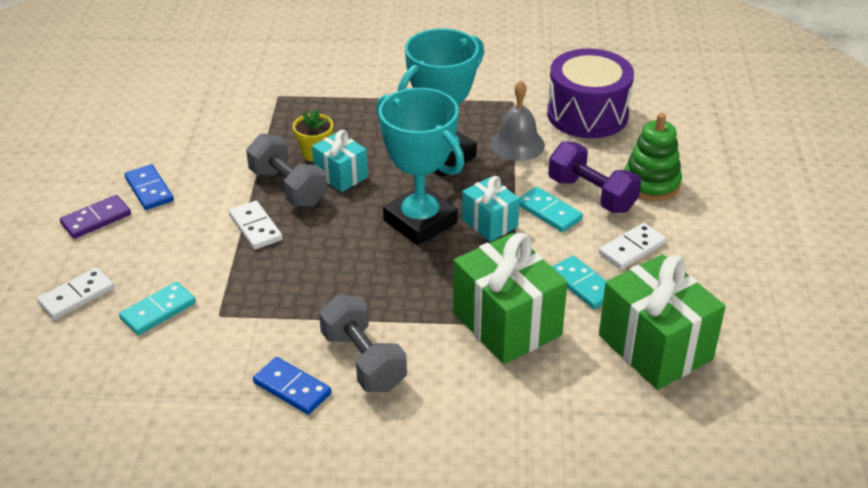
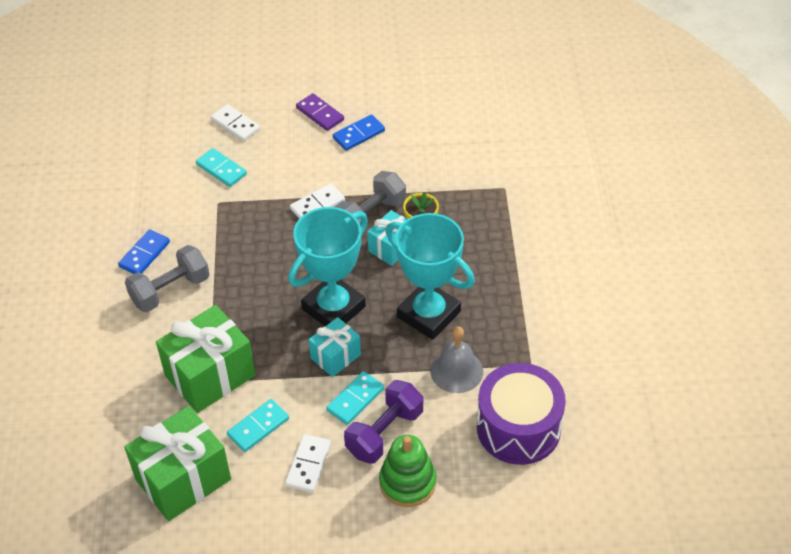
camera: 85 degrees right, 10 degrees up
(632, 249) = (308, 464): white domino -> white domino turned 60 degrees clockwise

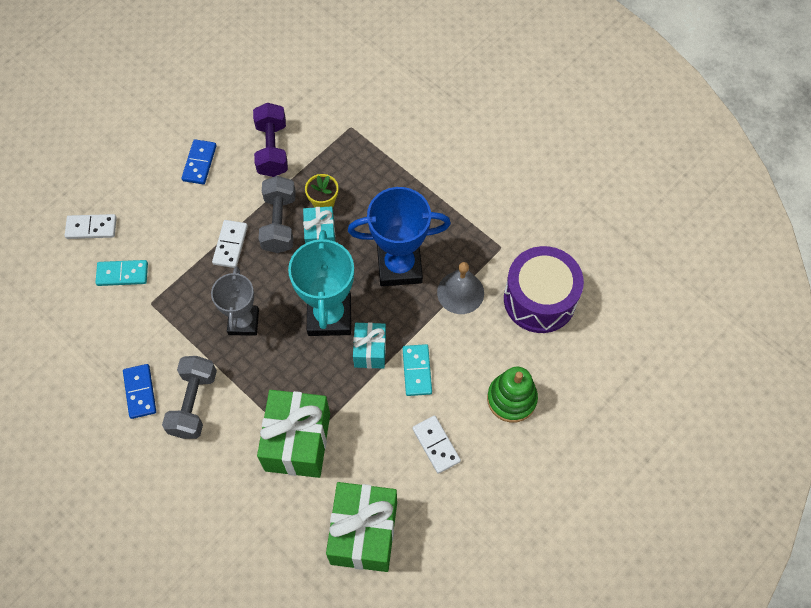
camera: 45 degrees left, 15 degrees up
(258, 427) = (373, 449): turquoise domino -> none
(266, 264) = (243, 322): none -> grey trophy
(320, 114) = (150, 168): purple domino -> none
(384, 432) = (460, 377): purple dumbbell -> purple dumbbell (272, 149)
(428, 314) = (399, 266): turquoise trophy -> blue trophy

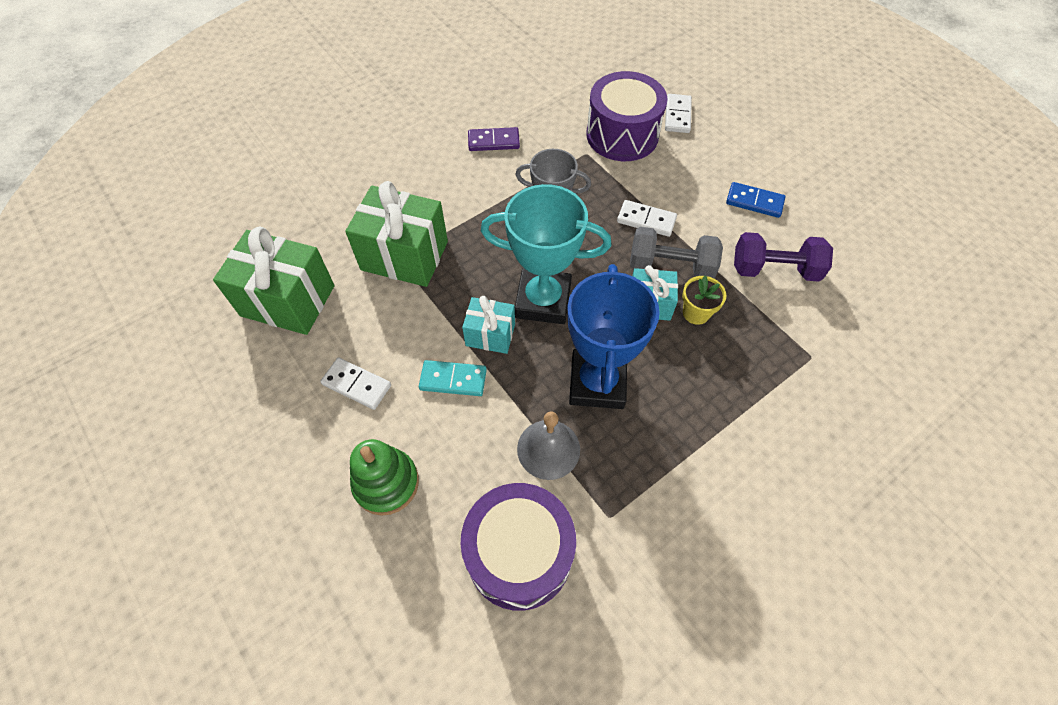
camera: 100 degrees right, 5 degrees down
(122, 274) = (622, 135): turquoise domino -> purple drum
(140, 392) = (493, 141): blue domino -> purple domino
(194, 403) = (471, 178): grey dumbbell -> none
(436, 445) = (357, 384): white domino -> white domino turned 45 degrees clockwise

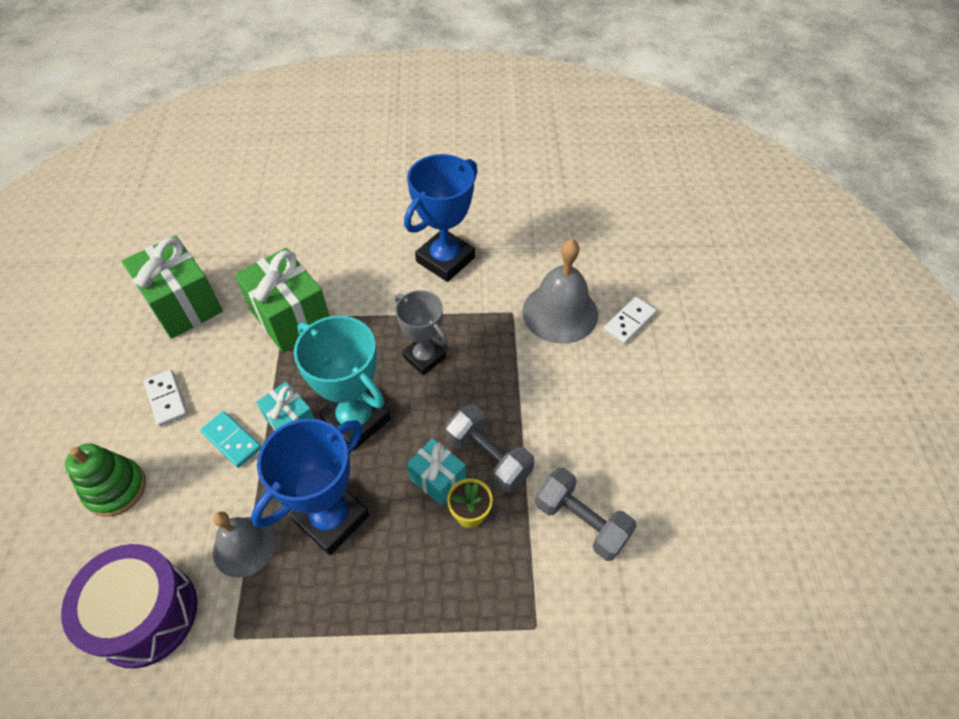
camera: 35 degrees right, 5 degrees down
(493, 141) = (445, 260): purple domino -> blue trophy
(622, 135) = (560, 312): purple drum -> grey bell
(646, 220) = (507, 402): white domino -> none
(754, 202) = (625, 445): blue domino -> none
(774, 269) = (581, 521): purple dumbbell -> grey dumbbell

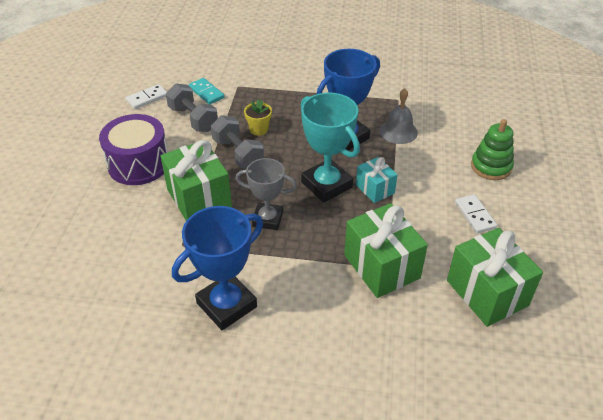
camera: 170 degrees left, 10 degrees down
(146, 614) = (449, 112): purple drum -> purple drum (138, 164)
(231, 440) = (417, 183): turquoise domino -> turquoise domino (206, 93)
(424, 357) = (268, 219): grey trophy -> grey trophy turned 45 degrees counterclockwise
(437, 479) = (275, 147): turquoise gift -> none
(516, 374) = (199, 198): none -> green gift
(560, 312) = (141, 239): grey bell -> none
(629, 322) = (87, 224): white domino -> white domino (147, 98)

